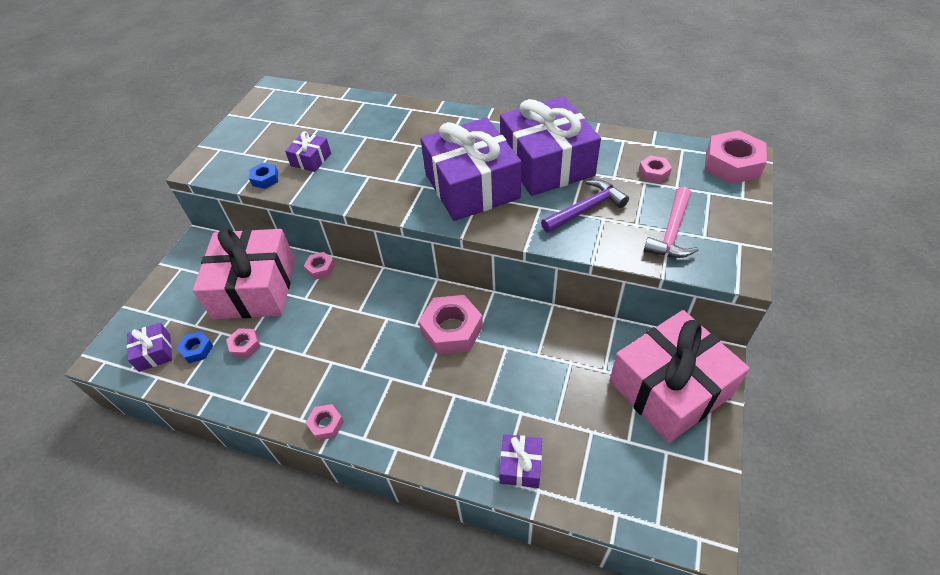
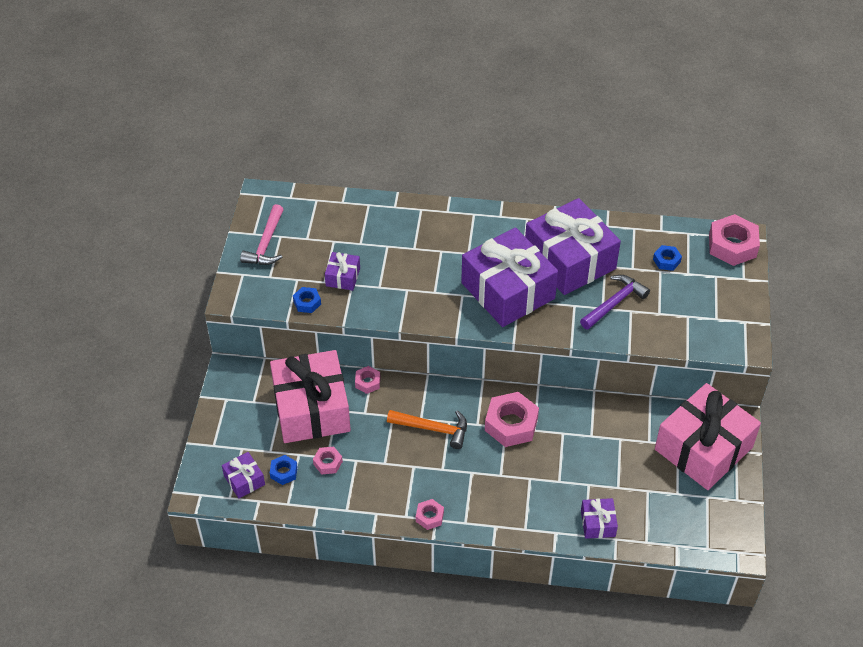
camera: 15 degrees left, 0 degrees up
(367, 324) = (433, 429): none -> orange hammer
(654, 173) = (666, 261): pink nut -> blue nut
(672, 232) = (689, 317): pink hammer -> pink hammer (266, 244)

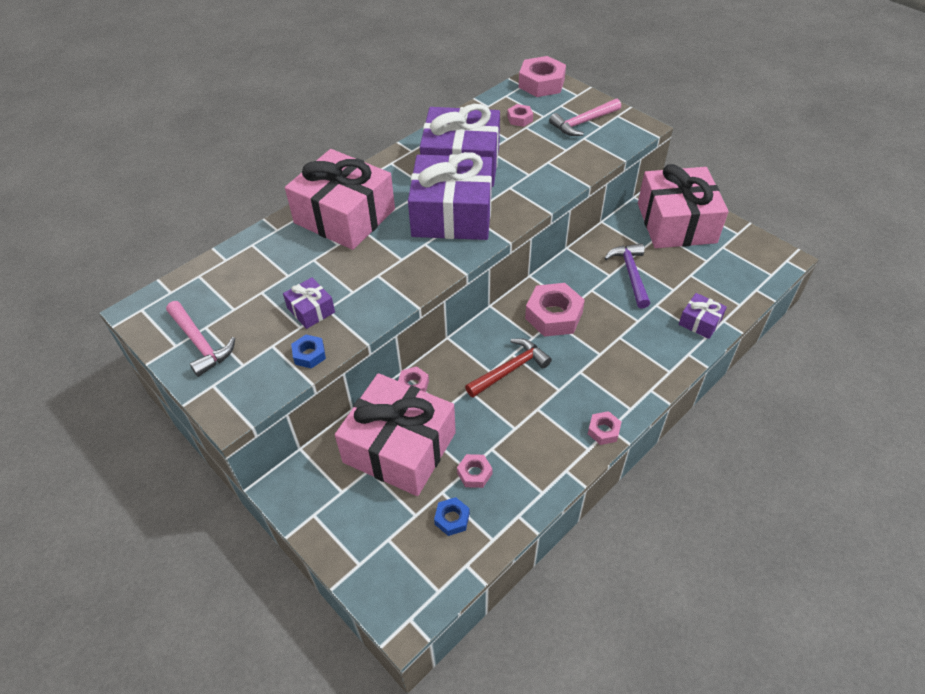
camera: 50 degrees left, 0 degrees up
(244, 480) = (429, 562): purple gift -> none
(433, 429) = (510, 369): orange hammer -> red hammer
(444, 232) = (344, 216): none -> pink gift
(614, 303) = (531, 165): purple hammer -> purple hammer (630, 274)
(666, 261) = (520, 119): blue nut -> pink nut
(708, 304) = (583, 123): none -> pink hammer

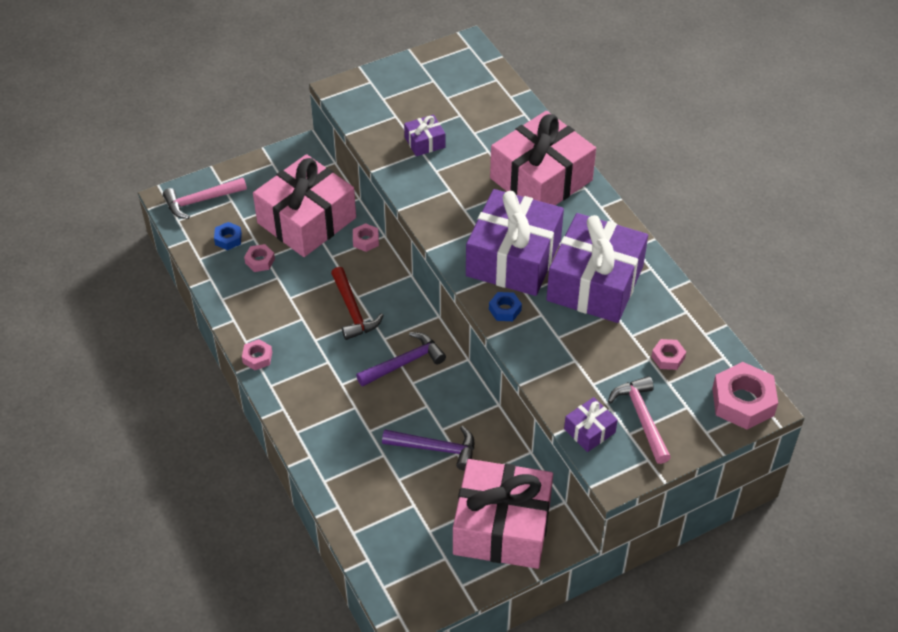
camera: 105 degrees right, 0 degrees up
(200, 343) = (416, 77): pink hammer -> pink hammer (201, 201)
(309, 354) = (375, 136): blue nut -> blue nut (505, 310)
(553, 315) = (404, 362): pink nut -> purple hammer
(700, 322) = (344, 484): purple gift -> purple gift (589, 431)

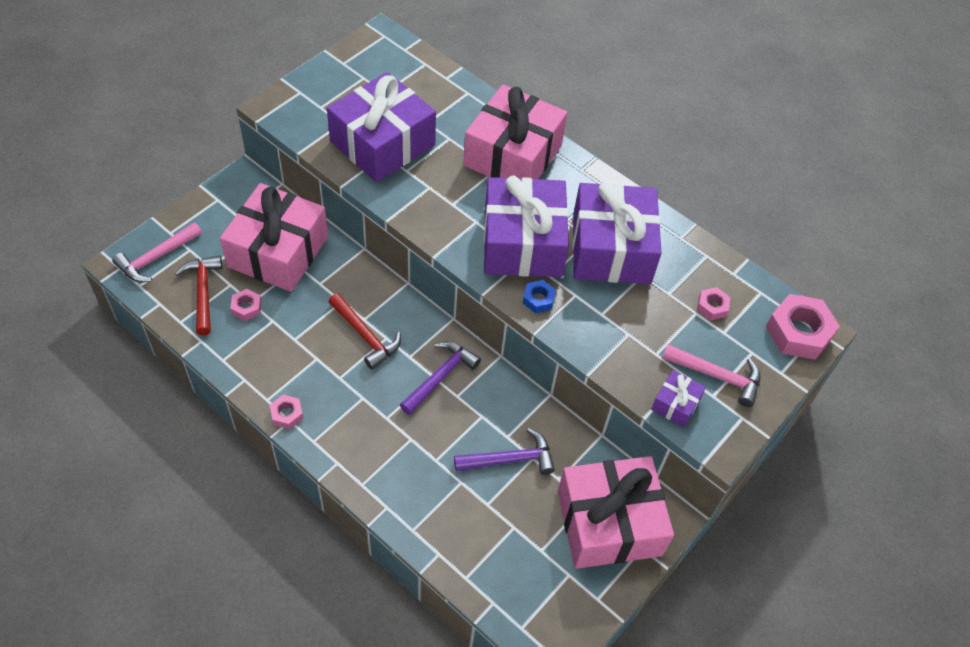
camera: 25 degrees left, 5 degrees up
(228, 239) = (203, 292): blue nut -> red hammer
(366, 240) = (347, 258): pink nut -> none
(425, 142) = (382, 143): purple gift -> purple gift, size x2.30
(641, 418) = (717, 376): pink hammer -> pink hammer turned 150 degrees clockwise

